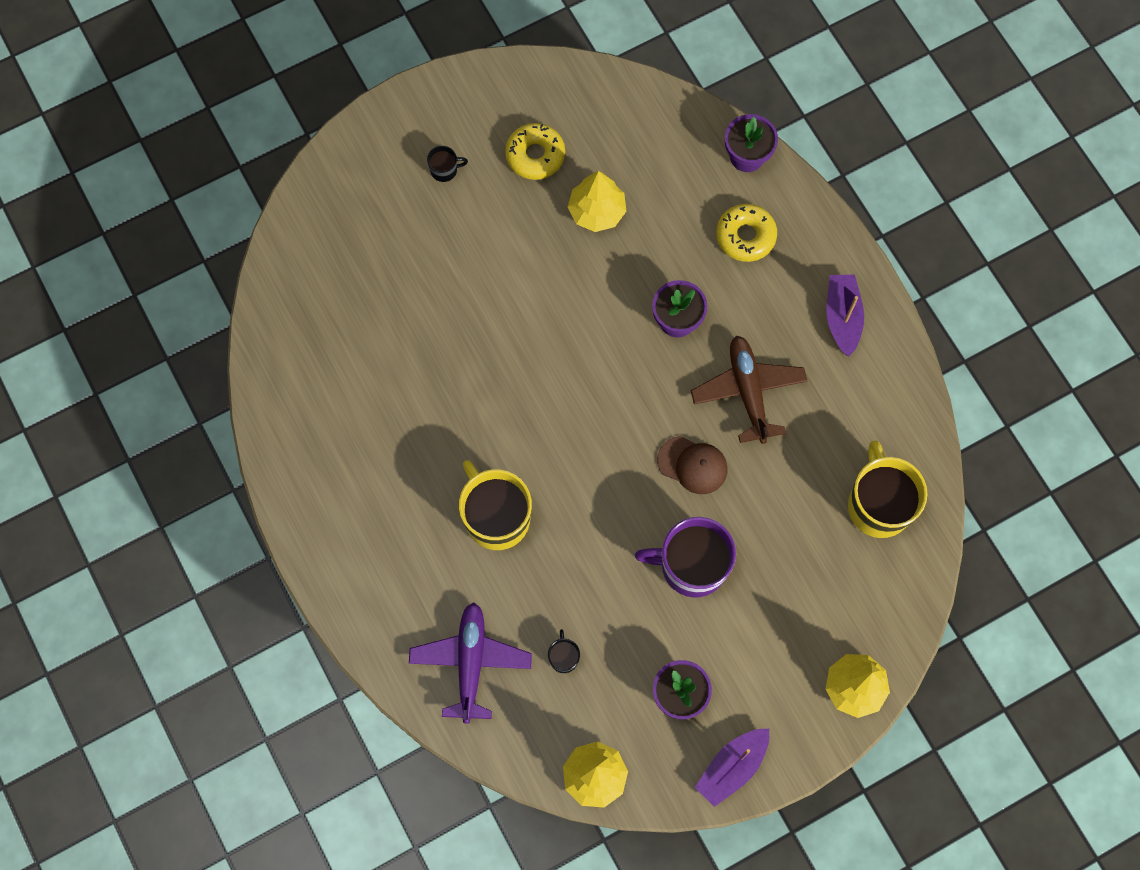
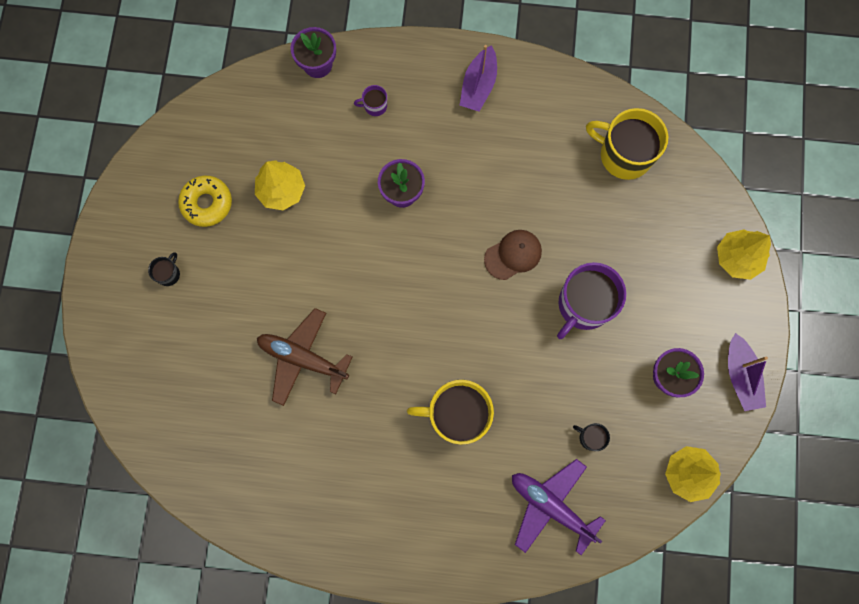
camera: 55 degrees left, 5 degrees up
(745, 236) = (375, 106): yellow donut -> purple mug
(748, 391) = (487, 182): brown plane -> brown plane (302, 358)
(842, 317) = (478, 85): purple boat -> purple boat turned 105 degrees counterclockwise

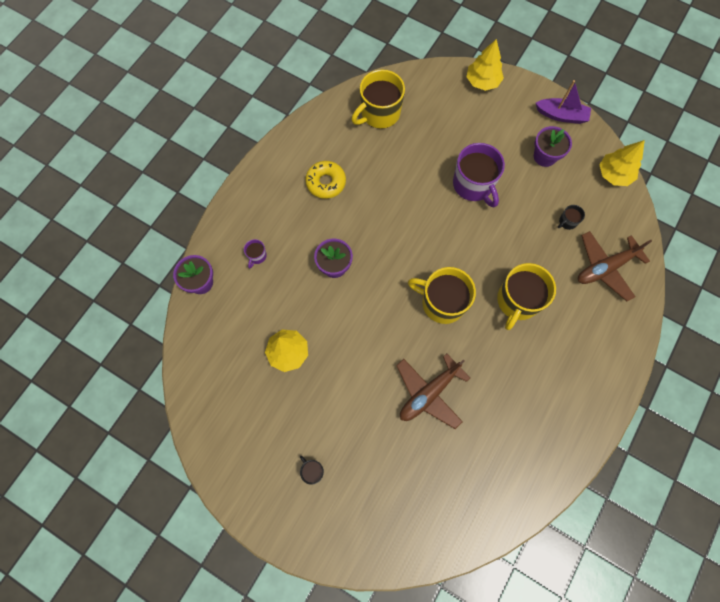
camera: 65 degrees left, 5 degrees down
(207, 203) = (269, 415): yellow donut -> yellow donut (326, 182)
(414, 330) = (442, 302): none -> yellow mug
(478, 85) = (280, 180): purple boat -> none
(513, 255) = (417, 213): brown cap -> none
(551, 506) = (605, 267): purple plane -> brown plane

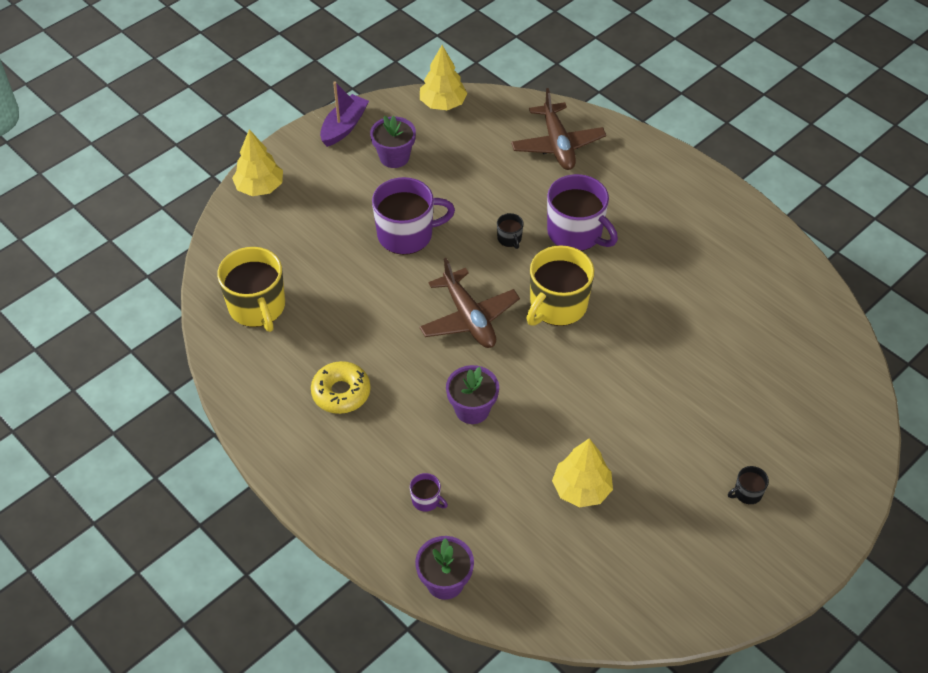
camera: 75 degrees left, 20 degrees down
(429, 393) = (671, 347): brown plane -> brown plane (469, 318)
(517, 301) = (576, 233): yellow mug -> purple mug
(567, 222) = (489, 161): black mug -> black mug (509, 239)

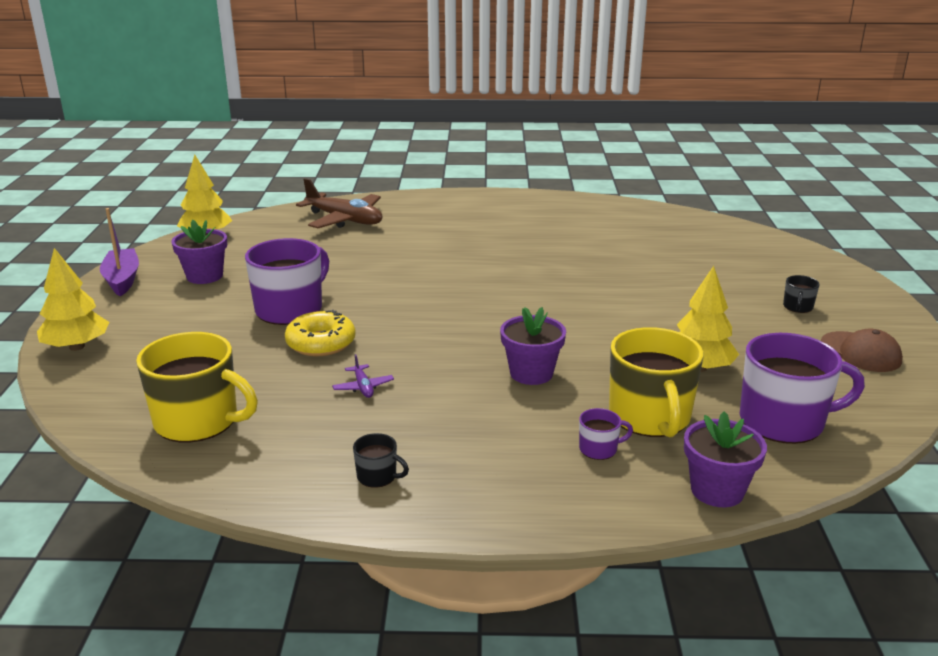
camera: 45 degrees left, 25 degrees down
(341, 392) = (391, 429): yellow donut -> yellow donut (321, 343)
(366, 345) = (363, 387): none -> purple plane
(469, 318) = (431, 327): brown plane -> none
(509, 239) = (389, 274): black mug -> black mug (377, 476)
(557, 305) = (491, 288): yellow mug -> yellow mug (650, 417)
(576, 233) = (437, 251): purple mug -> purple mug (783, 421)
(715, 567) = (861, 352): none -> brown cap

